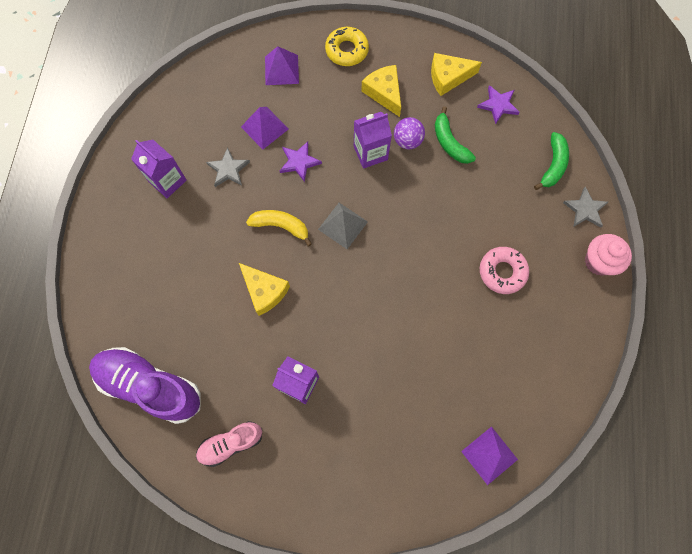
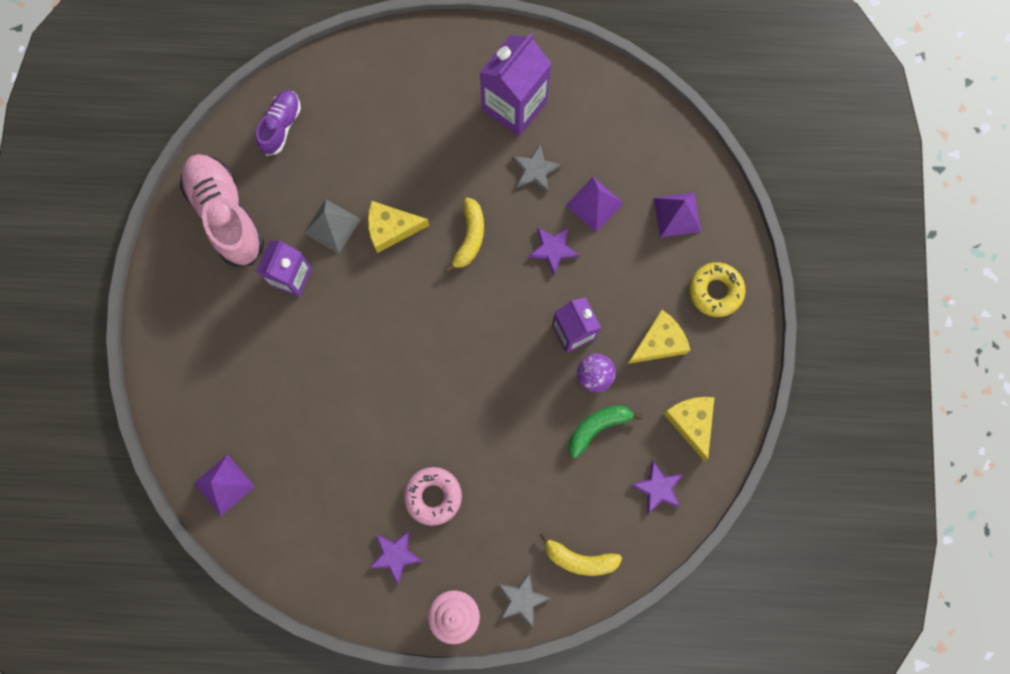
camera: 85 degrees right, 5 degrees up
(150, 386) = (281, 126): purple shoe -> purple shoe, size x0.57
(167, 181) = (514, 105): purple carton -> purple carton, size x1.50
(231, 443) = (226, 215): pink shoe -> pink shoe, size x1.76
(264, 291) = (391, 228): yellow cheese -> yellow cheese turned 45 degrees clockwise
(342, 225) = (476, 307): grey pyramid -> grey pyramid (332, 226)
(551, 306) = (395, 555): none -> purple star
(553, 165) = (579, 559): green banana -> yellow banana

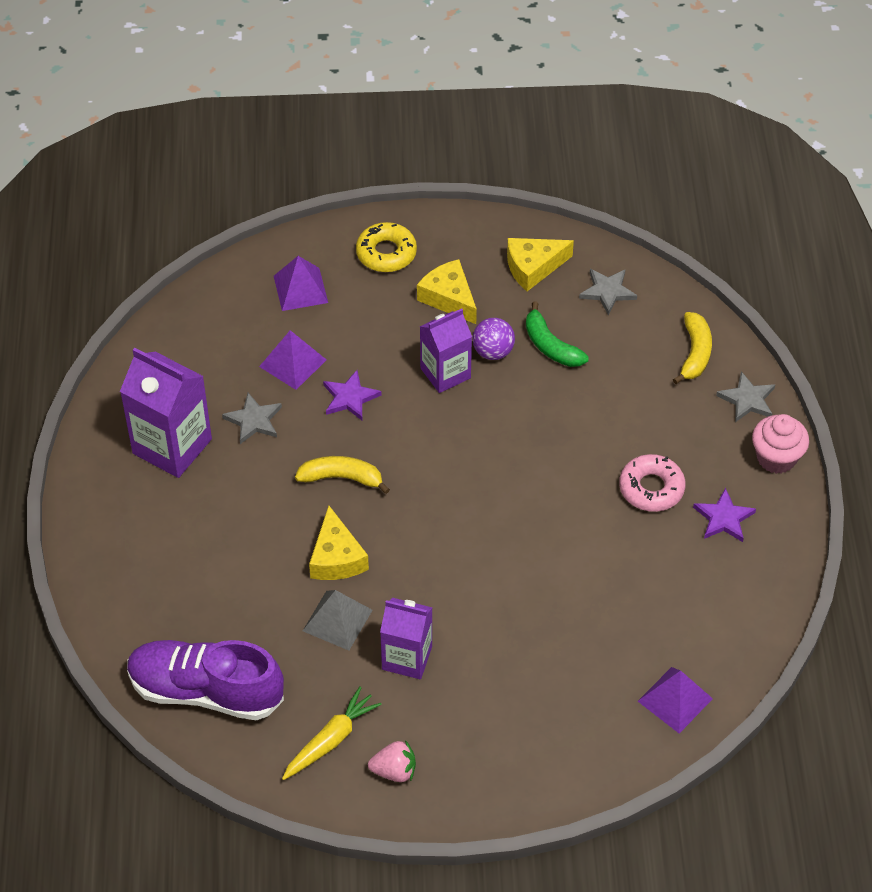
camera: 95 degrees left, 25 degrees down
(193, 260) = (394, 771): none -> pink strawberry
(226, 215) = (331, 740): pink shoe -> yellow carrot
(281, 126) = (206, 691): purple shoe -> purple shoe, size x1.76
(658, 488) = (607, 291): purple star -> grey star

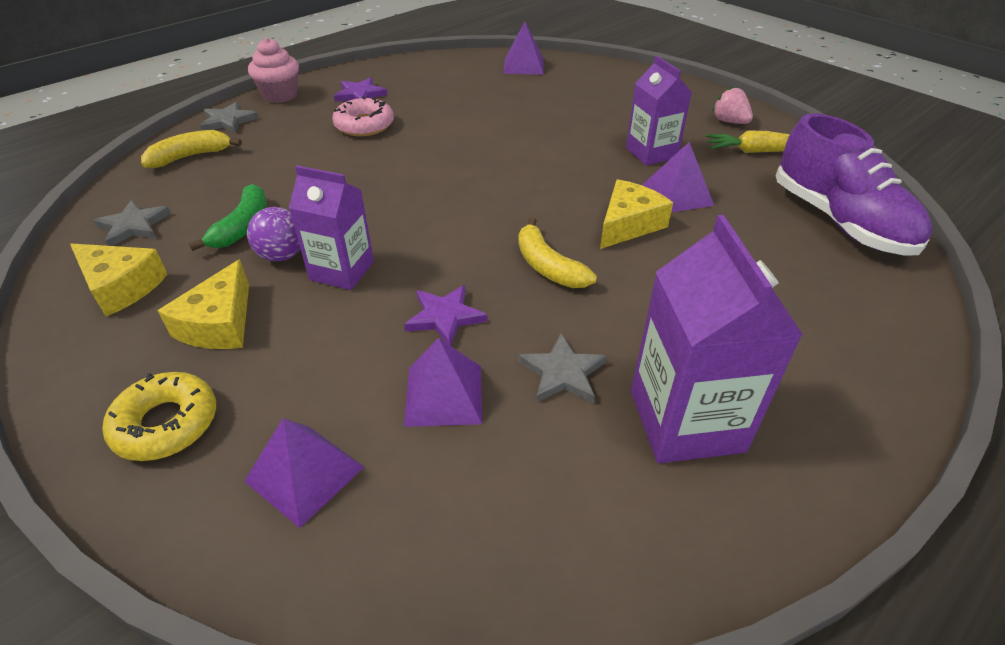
camera: 130 degrees left, 10 degrees down
(337, 620) = (677, 194): grey pyramid -> purple pyramid

